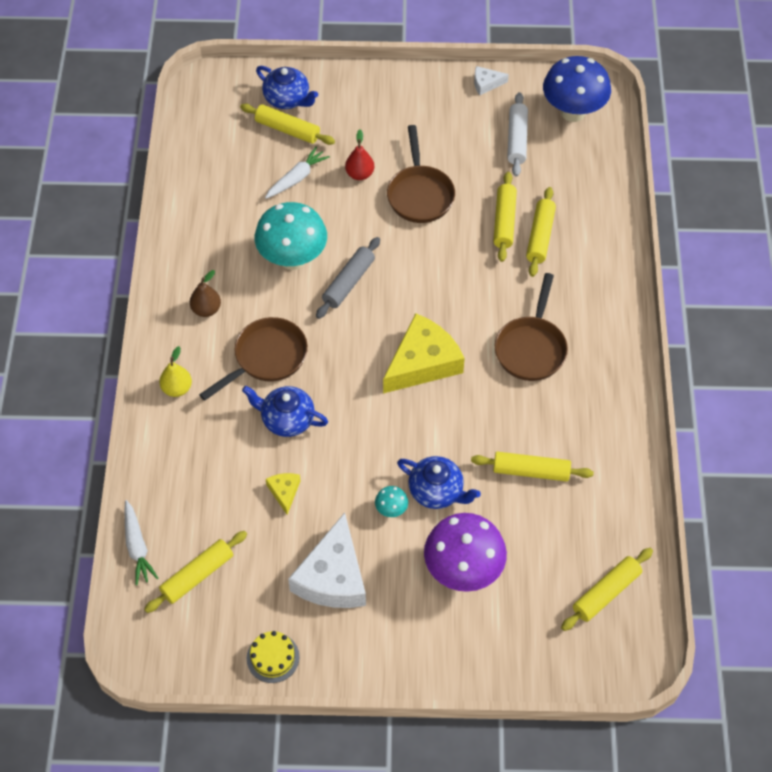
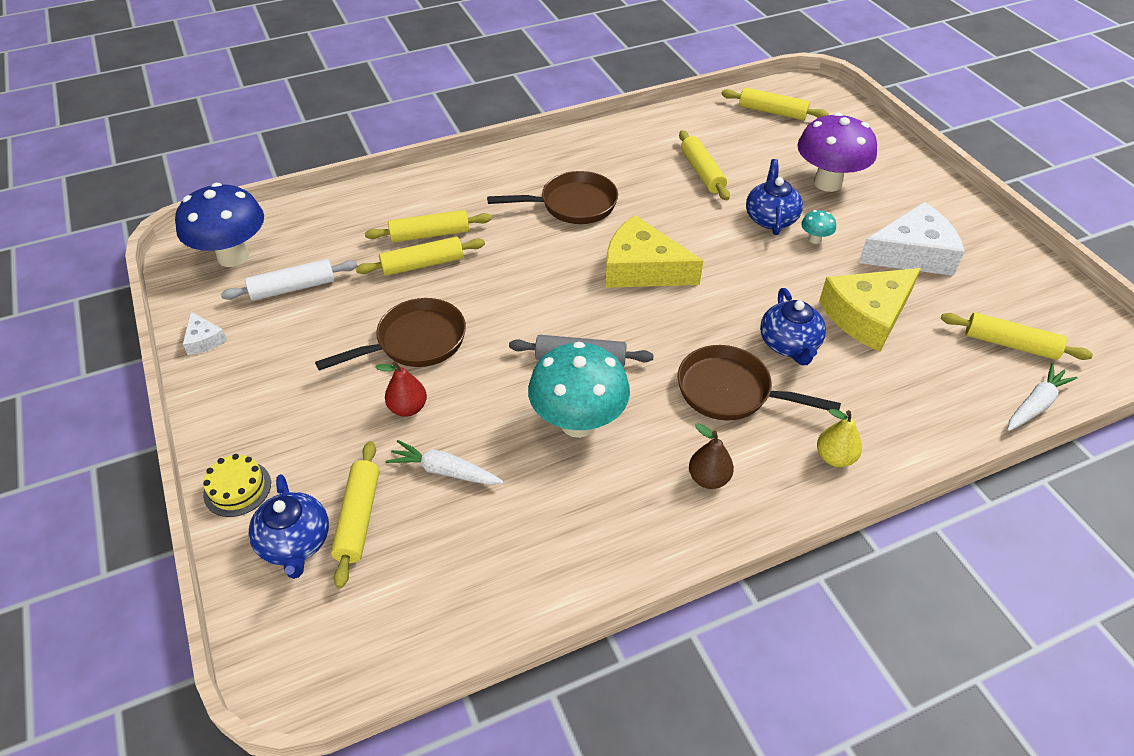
camera: 115 degrees left, 10 degrees down
(273, 657) = (1019, 264): yellow cake -> yellow cake (237, 488)
(284, 492) = (867, 316): yellow cheese -> yellow cheese, size x2.18
(287, 99) = (295, 543): blue teapot -> blue teapot turned 150 degrees clockwise

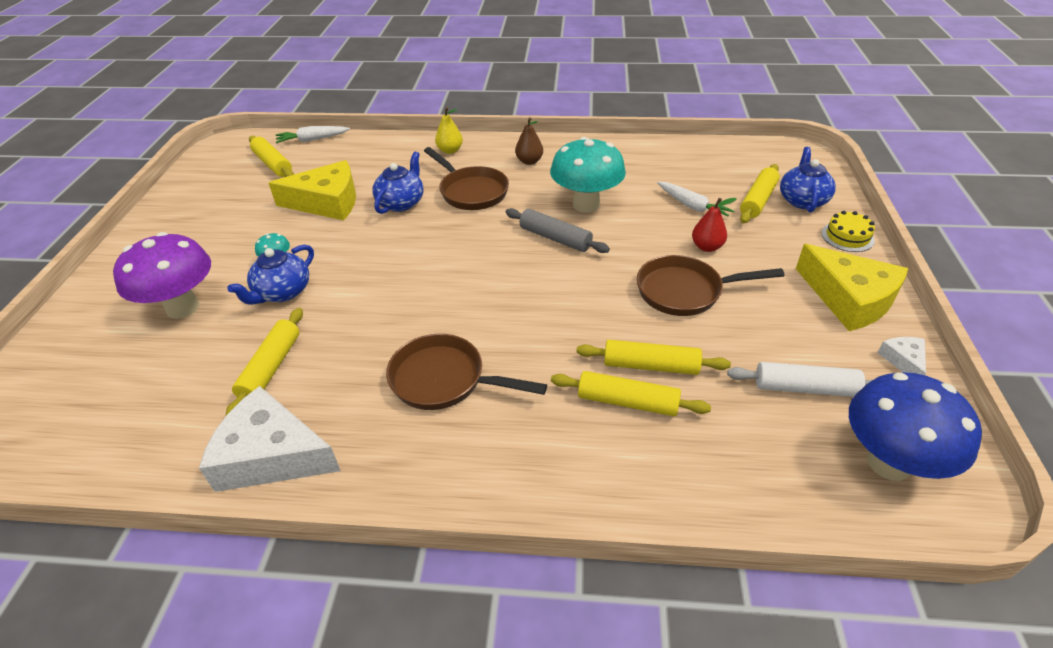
camera: 150 degrees left, 5 degrees down
(642, 269) = (444, 287): yellow cheese -> yellow cheese (849, 298)
(772, 112) = (75, 426): yellow rolling pin -> none
(912, 253) = (229, 227): white cheese -> white cheese (271, 455)

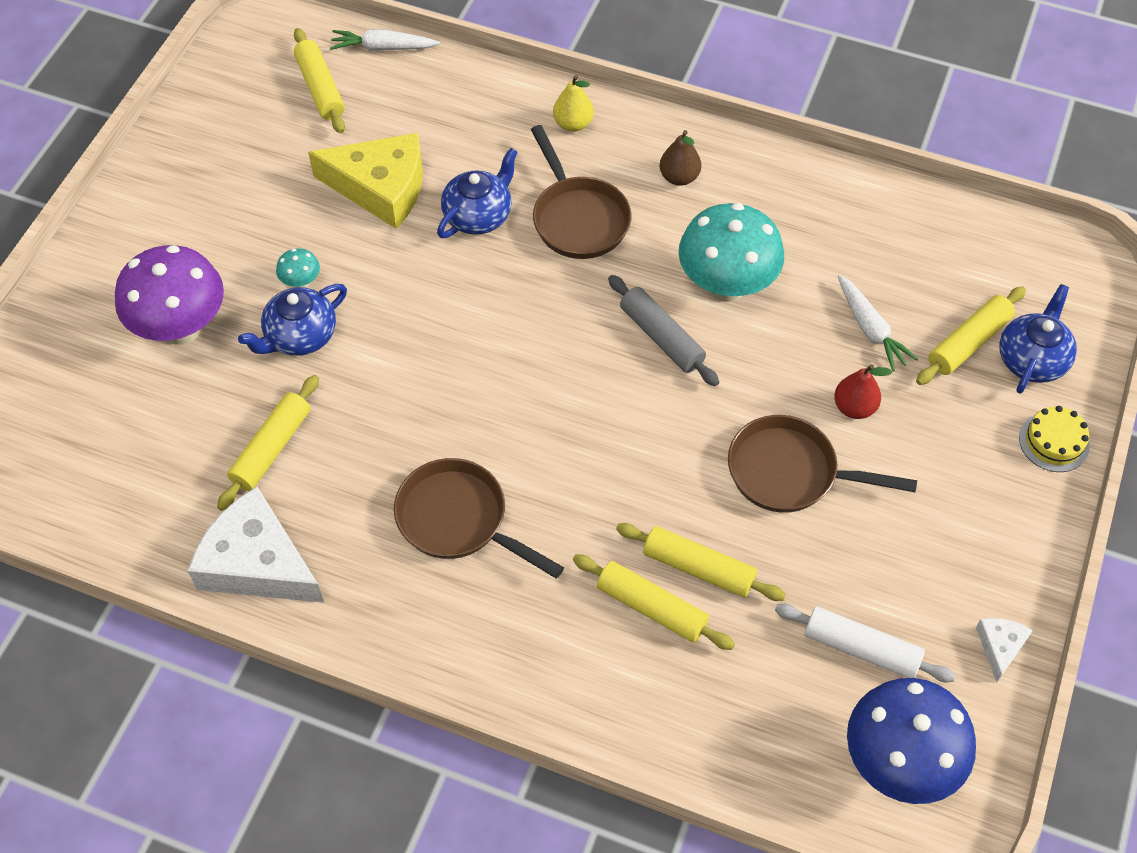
camera: 15 degrees right, 15 degrees up
(849, 298) = (991, 541): yellow cheese -> none

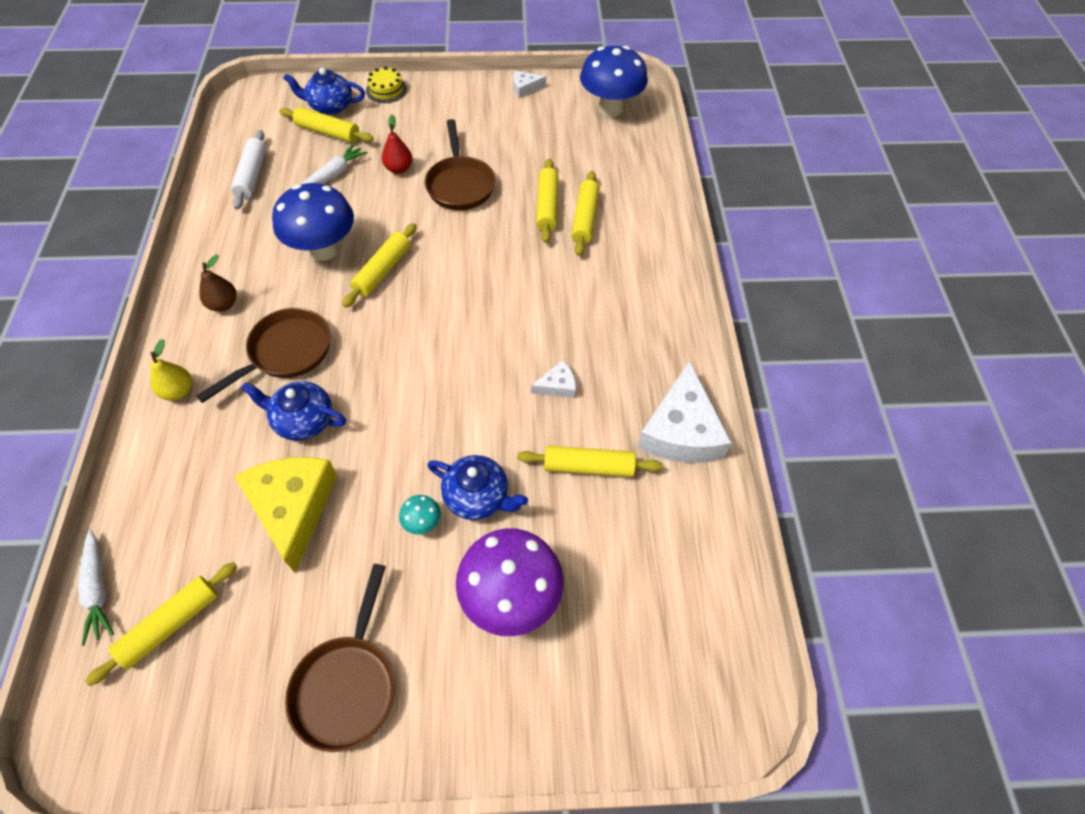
camera: 115 degrees left, 0 degrees up
(391, 460) = (557, 385): none -> white cheese
(458, 520) = (581, 329): brown pan -> brown pan (347, 685)
(661, 337) = (382, 271): grey rolling pin -> yellow rolling pin
(726, 286) = (323, 250): turquoise mushroom -> blue mushroom
(861, 649) = (557, 133): white rolling pin -> white rolling pin (252, 175)

